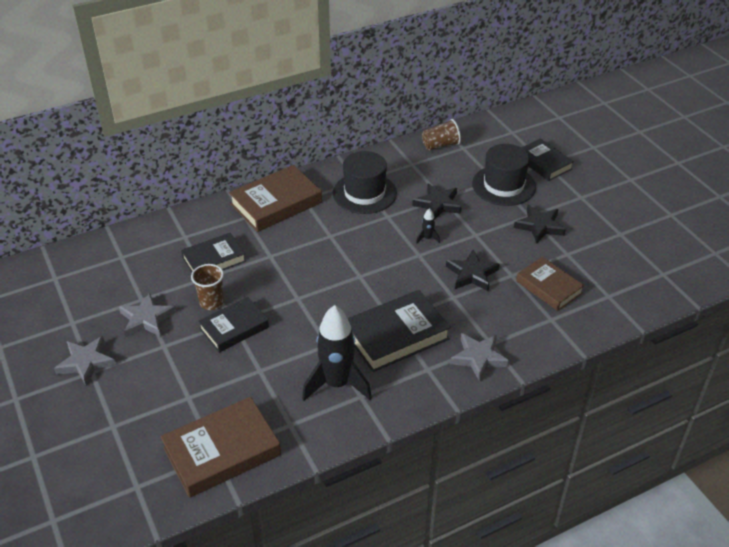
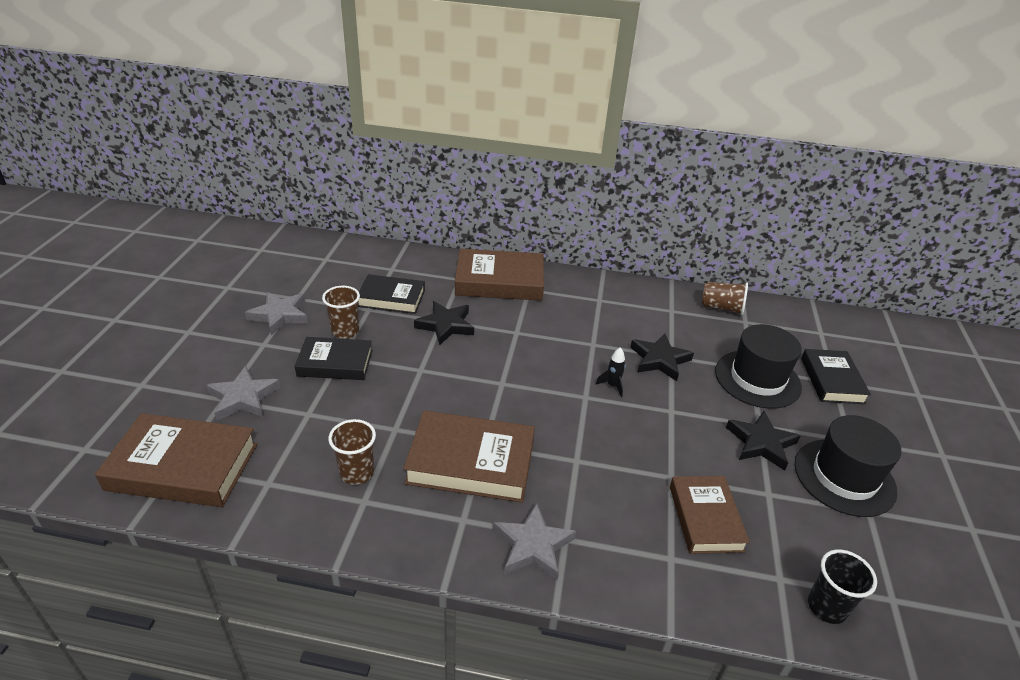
camera: 35 degrees right, 5 degrees down
(86, 362) = (194, 322): grey star -> grey star (243, 398)
(337, 384) = (357, 473): black rocket -> brown cup
(364, 193) = (593, 312): black hat -> black hat (844, 477)
(396, 335) = (471, 462): black book -> brown book
(472, 274) = (624, 449): black star -> black star (445, 325)
(639, 296) = (826, 607): none -> black cup

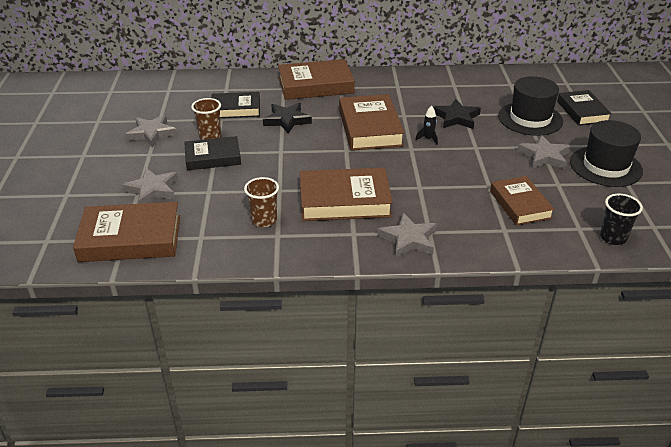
camera: 10 degrees left, 0 degrees up
(543, 355) = (370, 128): none -> brown book
(721, 308) = (490, 78): brown cup -> none
(761, 443) = (544, 156): black star -> grey star

